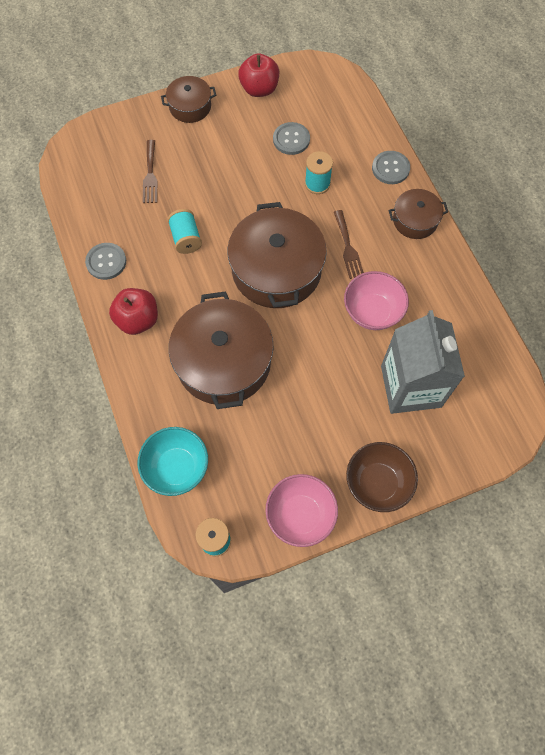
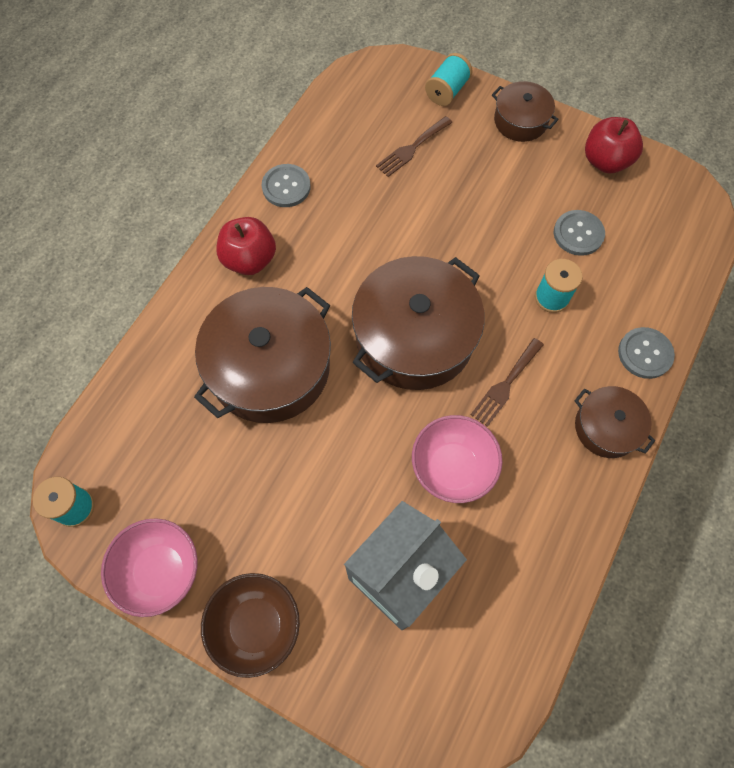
camera: 50 degrees right, 0 degrees up
(176, 468) = (124, 413): turquoise bowl -> none
(186, 238) = (373, 231): turquoise spool -> turquoise spool (447, 91)

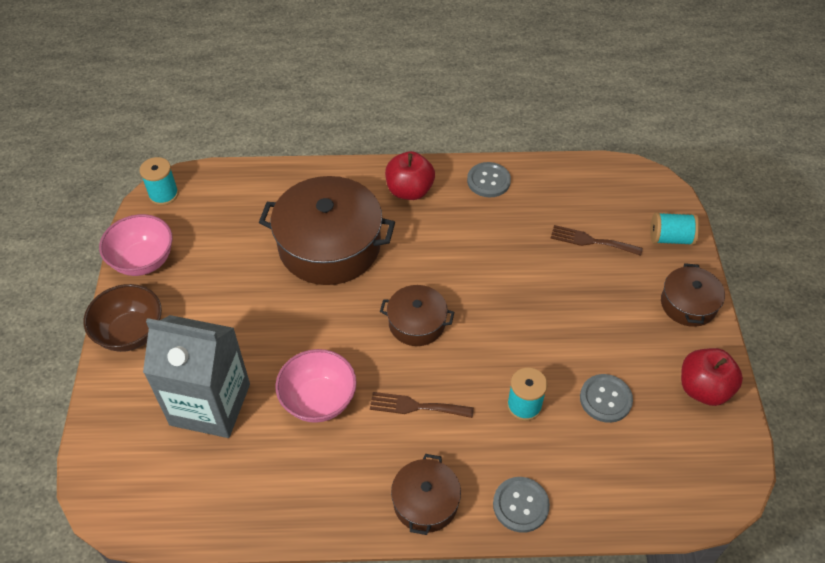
camera: 60 degrees right, 15 degrees down
(414, 336) = (417, 323): brown pot -> brown pot, size x0.52

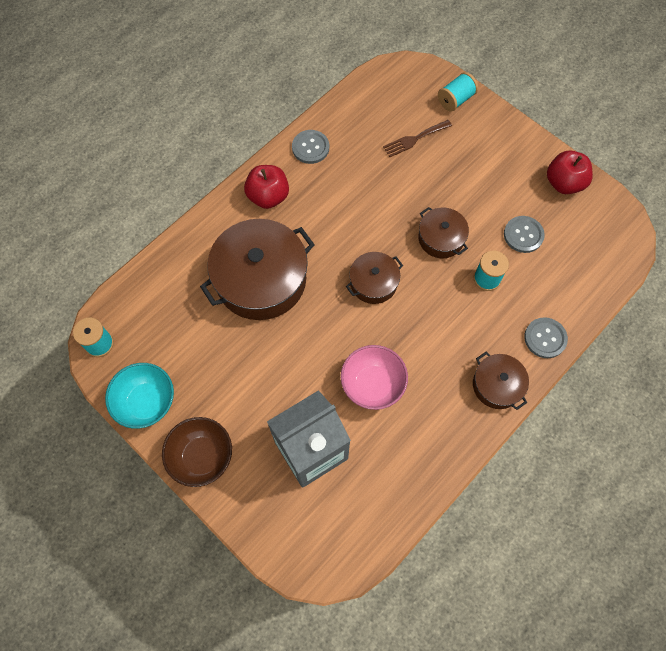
camera: 45 degrees left, 15 degrees up
(143, 261) = (146, 402): pink bowl -> turquoise bowl
(416, 406) = (431, 335): brown fork -> none
(688, 304) = (506, 136): brown pot -> brown pot (441, 238)

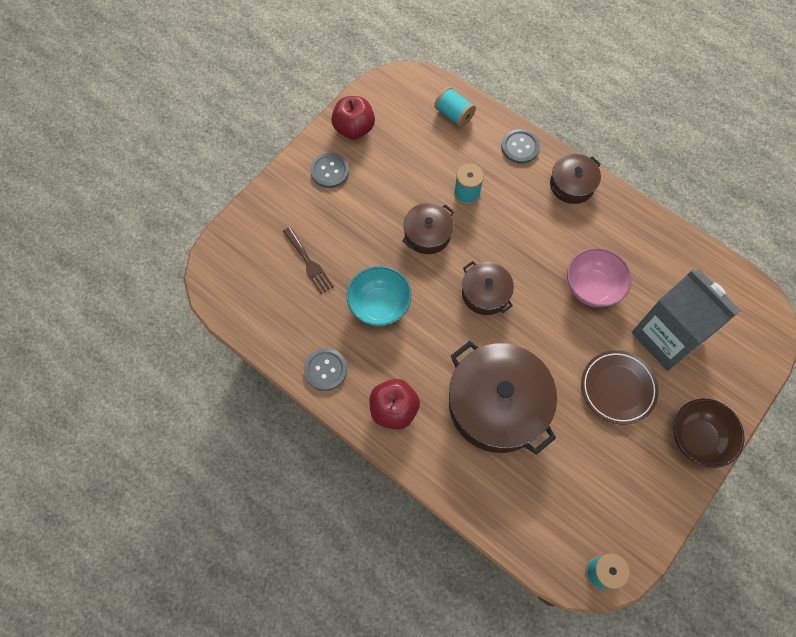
camera: 95 degrees left, 0 degrees up
(146, 402) = (655, 505): turquoise bowl -> turquoise bowl (379, 306)
(263, 390) = (618, 388): none -> brown plate
(455, 100) = (255, 224): turquoise spool -> turquoise spool (454, 114)
(523, 235) = (415, 163): grey button -> grey button (330, 171)

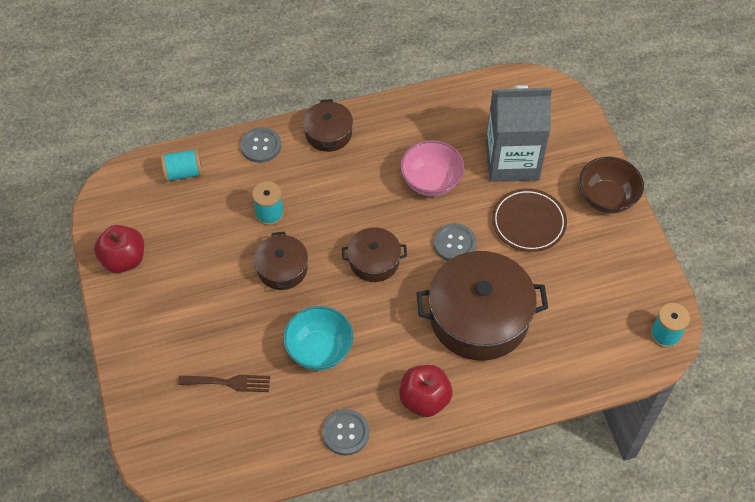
camera: 55 degrees left, 10 degrees down
(330, 171) = (150, 307): grey button -> grey button (454, 243)

